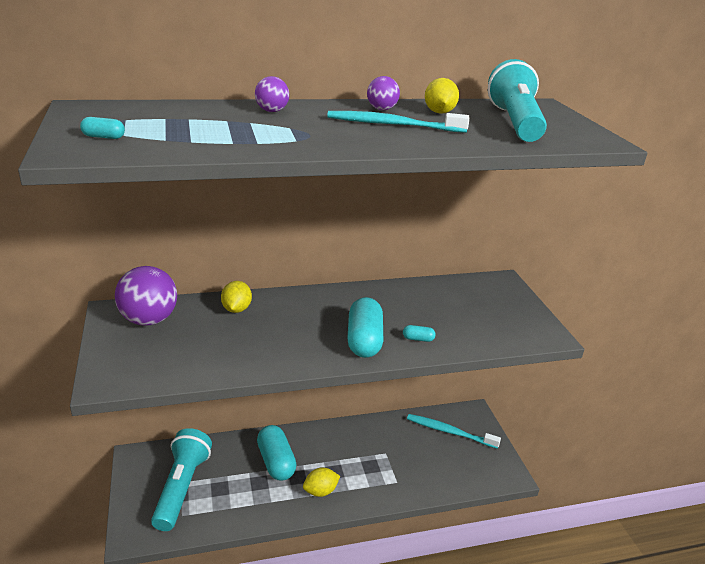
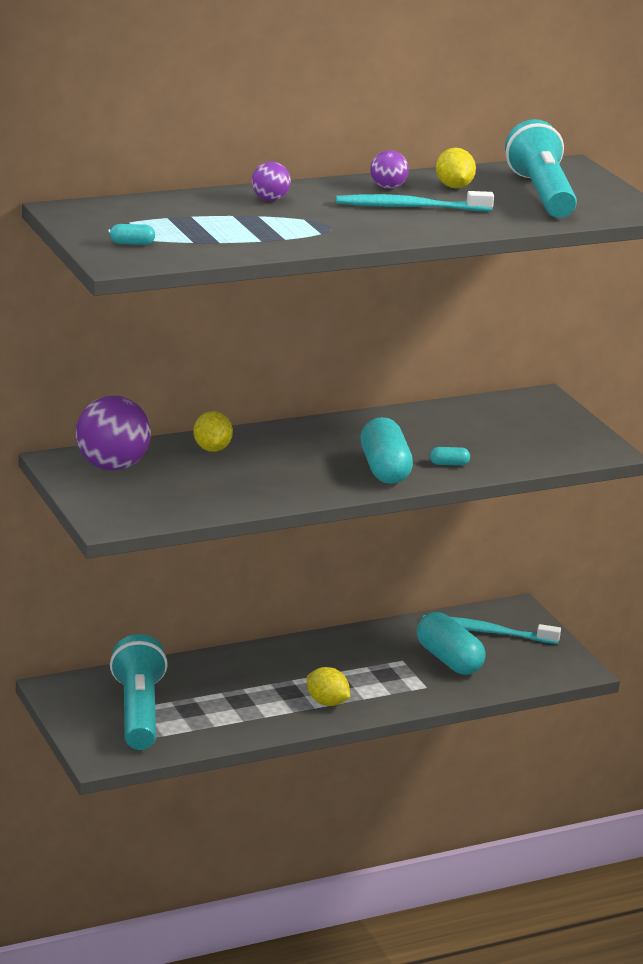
camera: 10 degrees left, 5 degrees down
(276, 462) = (253, 679): turquoise capsule -> turquoise capsule (448, 660)
(320, 491) = (327, 702): yellow lemon -> yellow lemon turned 75 degrees clockwise

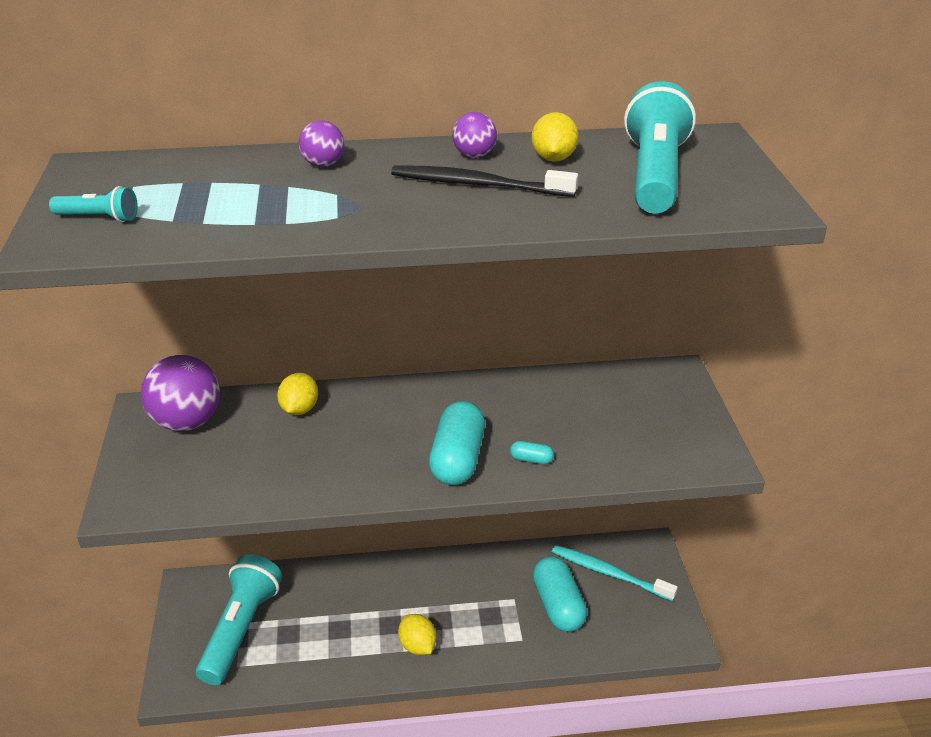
camera: 20 degrees right, 10 degrees up
(132, 243) = (99, 218): turquoise capsule -> turquoise flashlight
(409, 207) = (477, 184): turquoise toothbrush -> black toothbrush

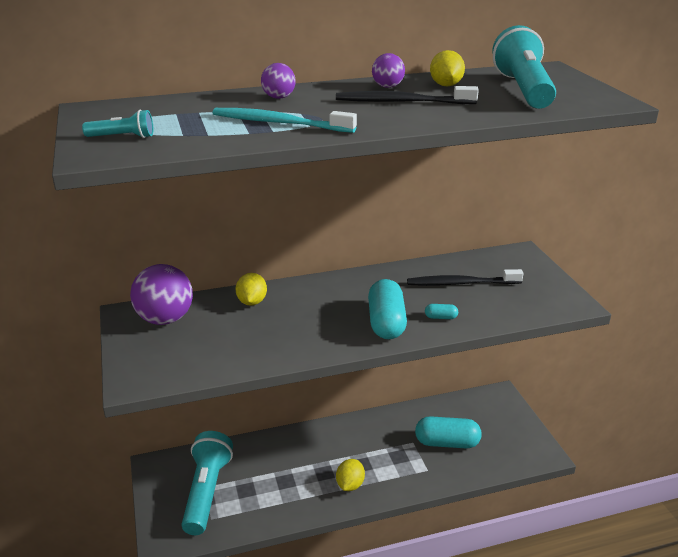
camera: 10 degrees left, 5 degrees down
(417, 646) = (350, 485): yellow lemon -> yellow lemon turned 60 degrees clockwise
(558, 606) = (447, 443): turquoise capsule -> turquoise capsule turned 60 degrees counterclockwise
(576, 411) = (460, 283): none -> black toothbrush
(608, 573) = (476, 416): turquoise toothbrush -> turquoise toothbrush (279, 123)

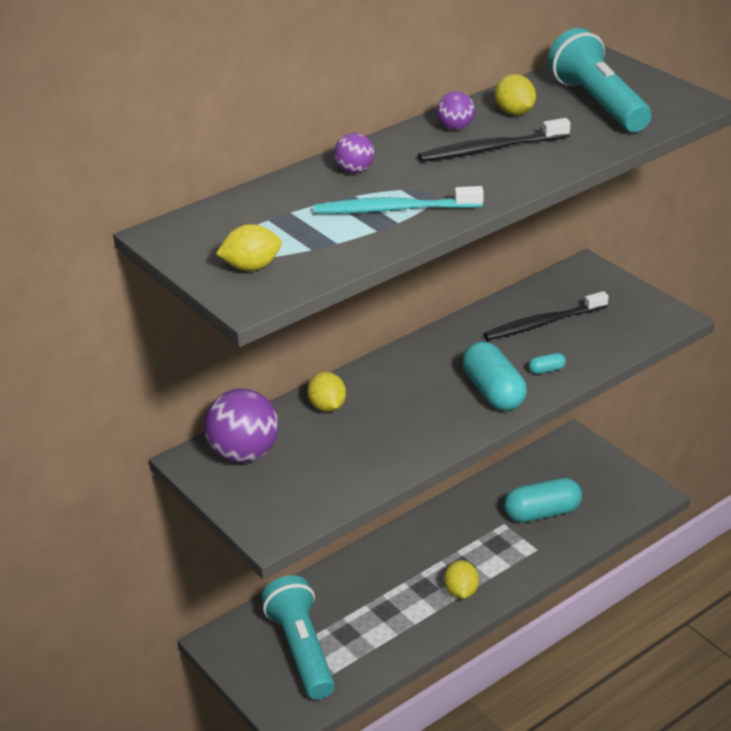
camera: 20 degrees left, 5 degrees up
(122, 137) = (251, 267): turquoise flashlight -> yellow lemon

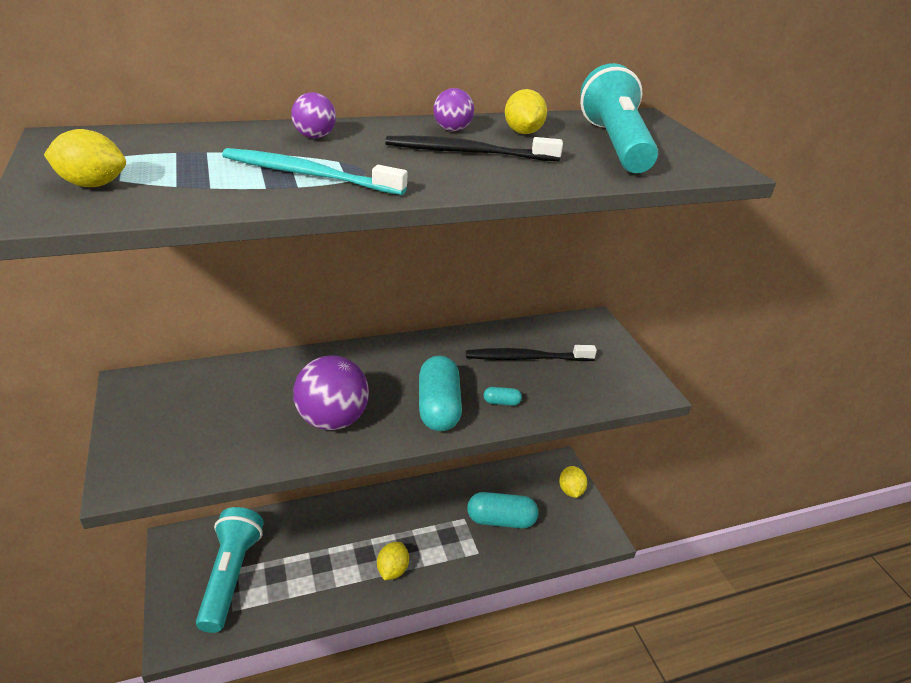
camera: 15 degrees right, 0 degrees up
(244, 454) = (176, 393): purple ball -> purple ball (332, 420)
(327, 407) = (283, 373): yellow lemon -> yellow lemon (570, 490)

